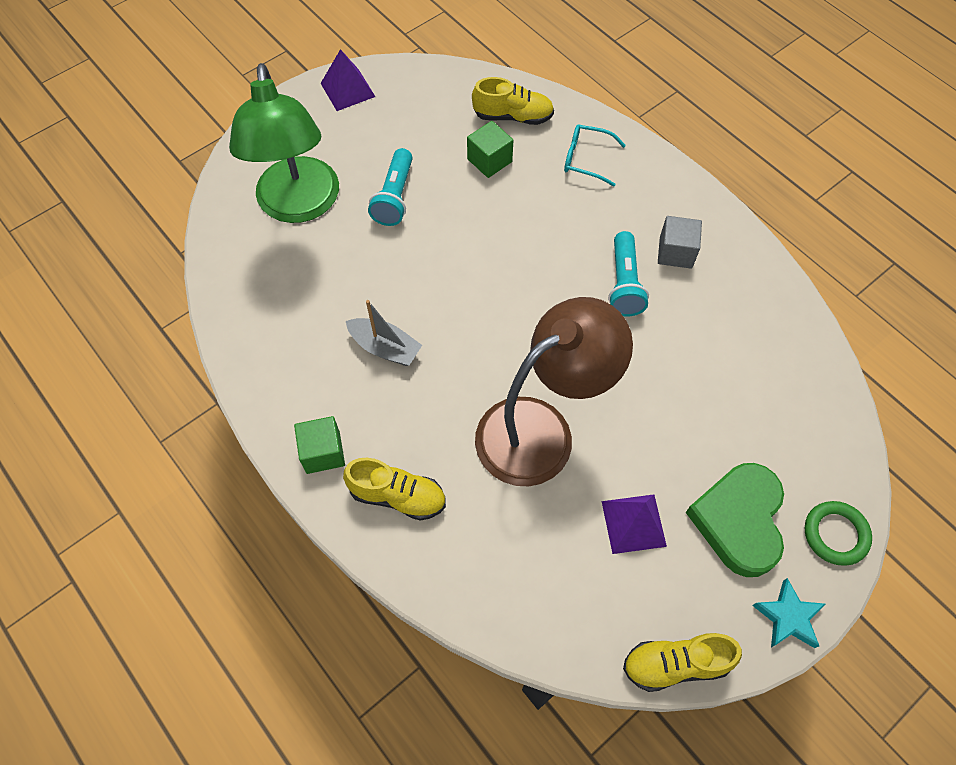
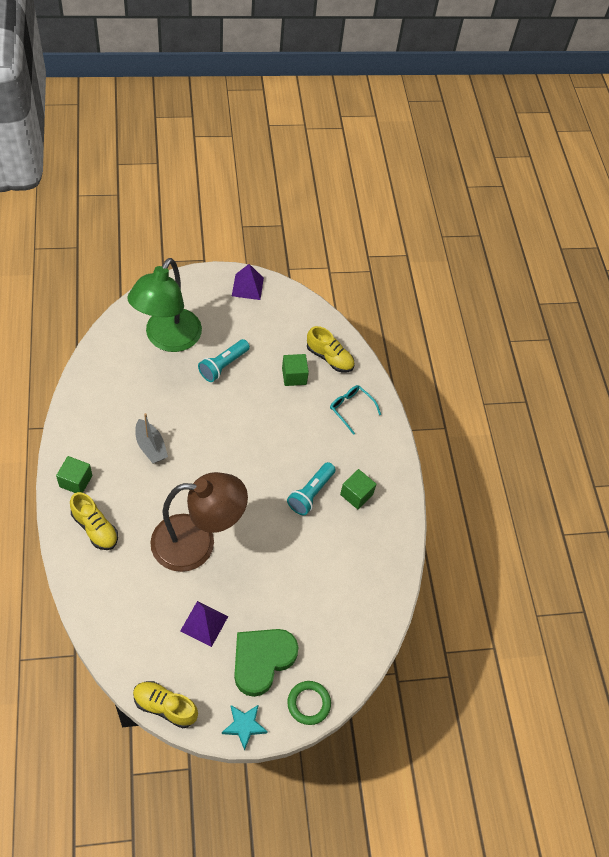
camera: 25 degrees right, 5 degrees down
(675, 252) = (356, 494): grey cube -> green cube

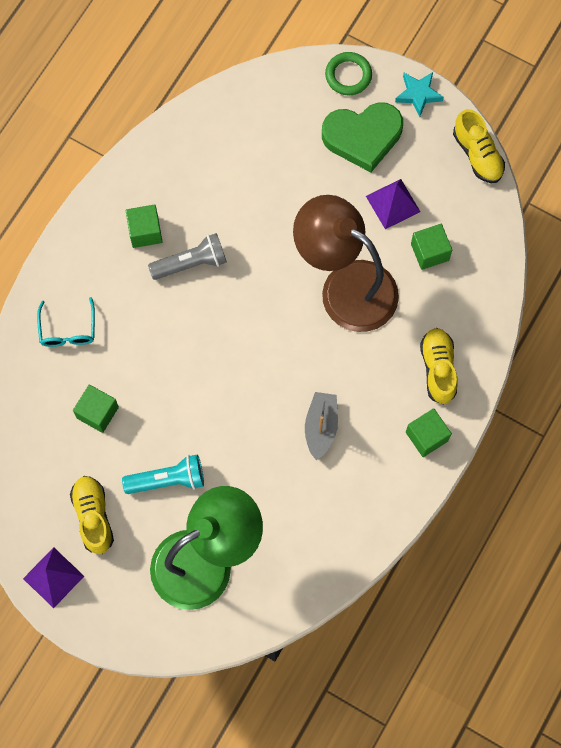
camera: 135 degrees left, 15 degrees up
(153, 605) = (429, 252): none -> green cube
(311, 493) = (191, 263): turquoise flashlight -> grey flashlight
(329, 358) = (37, 410): yellow shoe -> yellow shoe (93, 517)

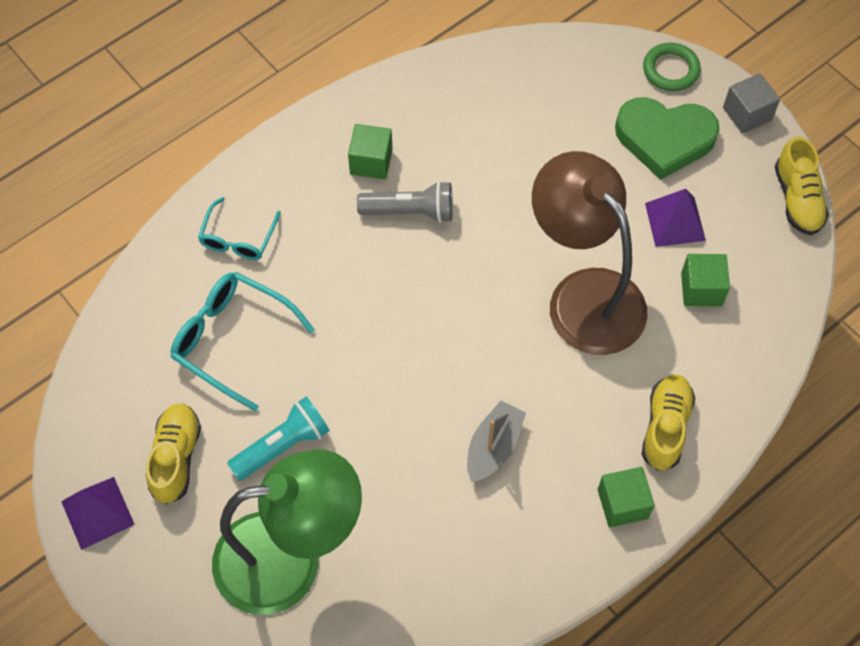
camera: 20 degrees right, 10 degrees down
(97, 412) = (232, 340): green cube -> turquoise glasses
(168, 480) = (282, 445): turquoise flashlight -> turquoise flashlight turned 45 degrees counterclockwise
(418, 94) = (747, 114): turquoise star -> grey cube

